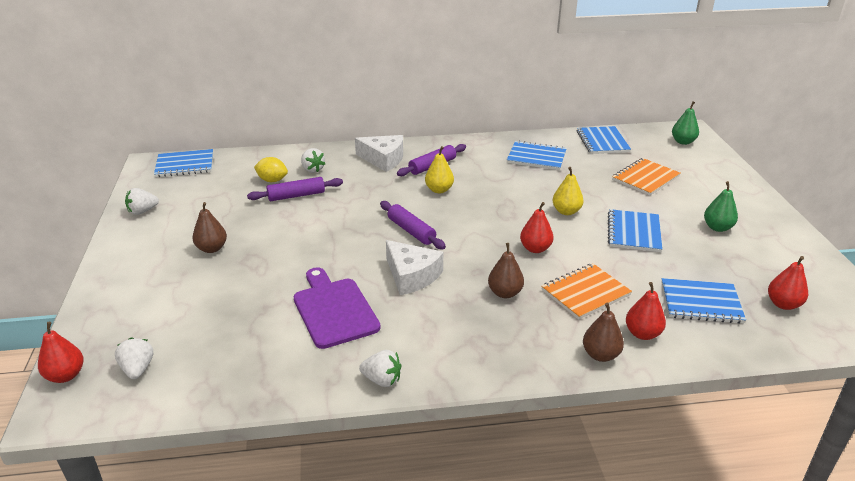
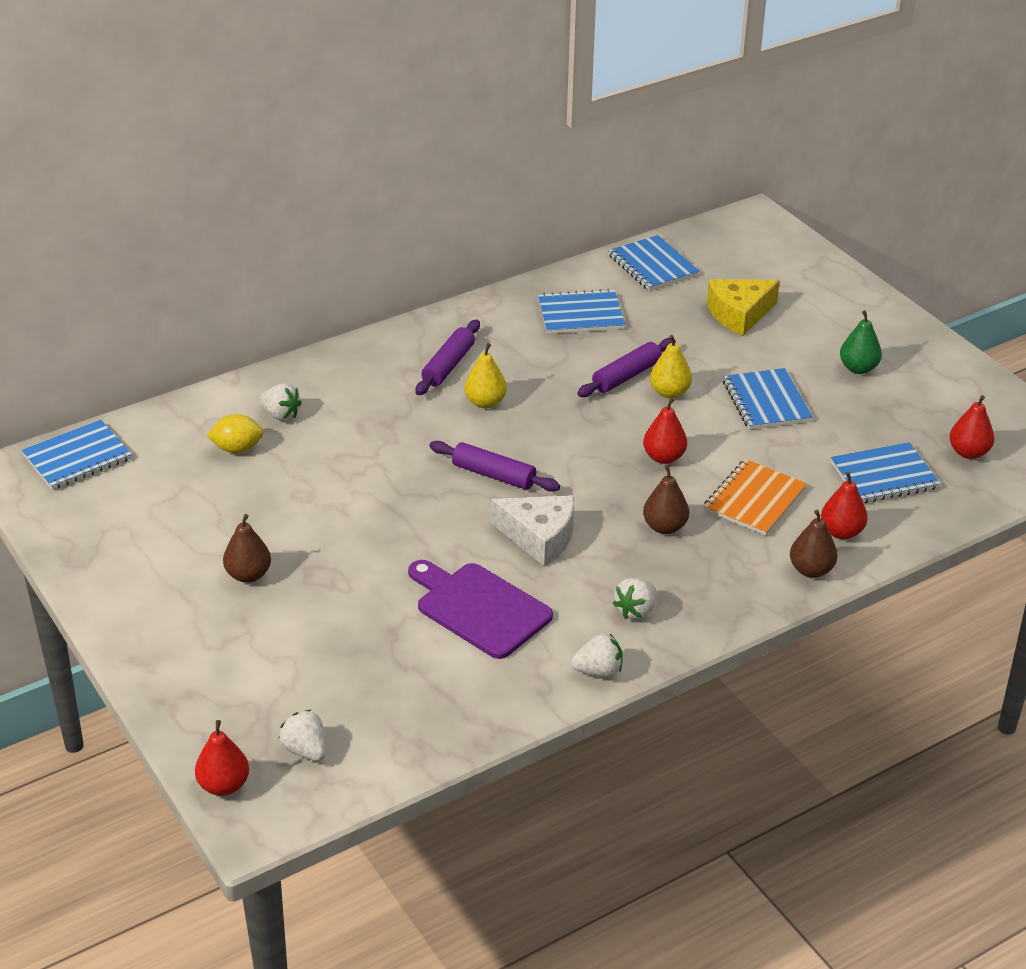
camera: 25 degrees left, 5 degrees up
(142, 211) = (91, 549): white strawberry -> white strawberry (635, 611)
(296, 196) = (294, 464): purple rolling pin -> purple rolling pin (626, 376)
(383, 159) = (370, 371): white cheese -> none
(645, 178) = (739, 314): orange notebook -> yellow cheese
(683, 142) = (757, 240): green pear -> none

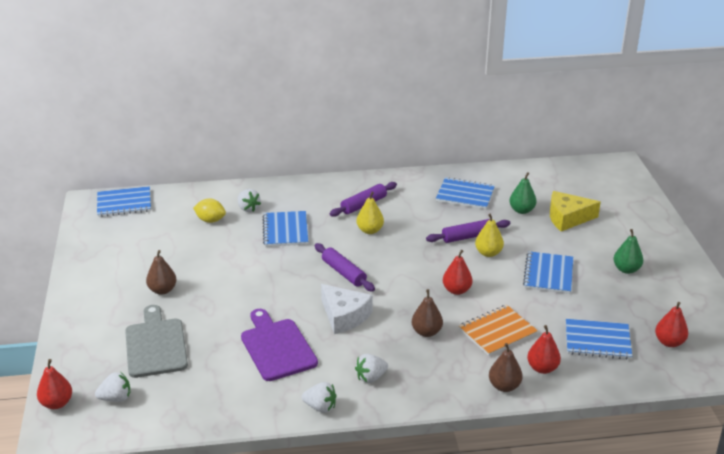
camera: 25 degrees right, 5 degrees down
(303, 658) = (155, 345): none -> grey cutting board
(305, 750) = (116, 398): white strawberry -> white strawberry turned 90 degrees clockwise
(653, 265) = (531, 177): blue notebook -> blue notebook (285, 230)
(672, 318) = (521, 210): none -> green pear

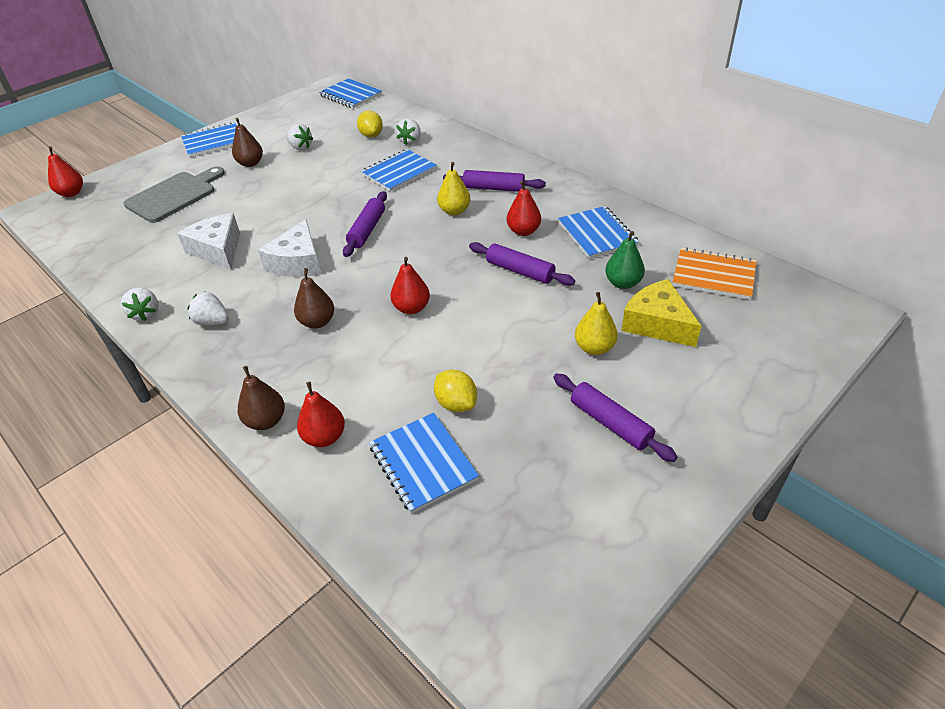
camera: 55 degrees right, 10 degrees up
(116, 398) = (93, 212): white strawberry -> white strawberry (300, 147)
(277, 347) = (218, 250): purple cutting board -> white cheese
(488, 253) = (506, 298): yellow pear -> yellow pear (594, 348)
(497, 332) = (364, 371): orange notebook -> orange notebook (713, 275)
(548, 274) = (519, 360): blue notebook -> blue notebook (213, 142)
(562, 310) = (456, 404): none -> yellow lemon
(626, 269) = (610, 423): green pear -> purple rolling pin
(669, 342) = (487, 540): red pear -> red pear (523, 231)

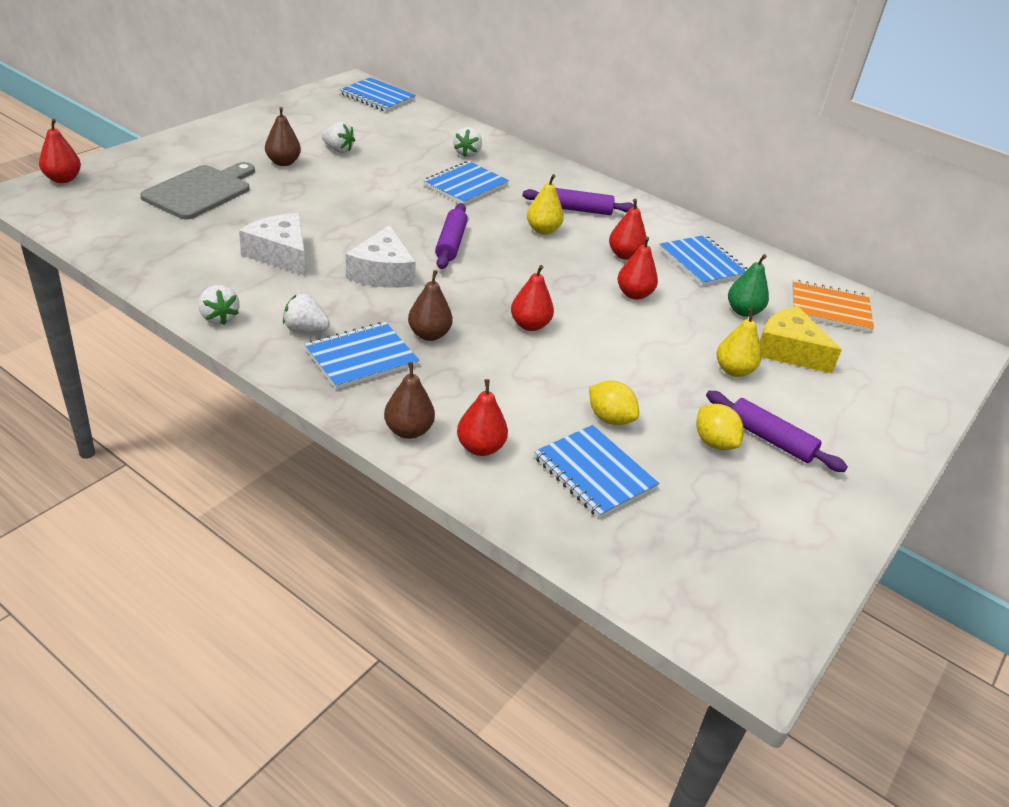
camera: 15 degrees left, 5 degrees down
(213, 142) = (226, 134): blue notebook -> blue notebook (361, 357)
(371, 135) = (419, 143): yellow lemon -> yellow lemon (714, 442)
(520, 271) = (634, 294): purple rolling pin -> red pear

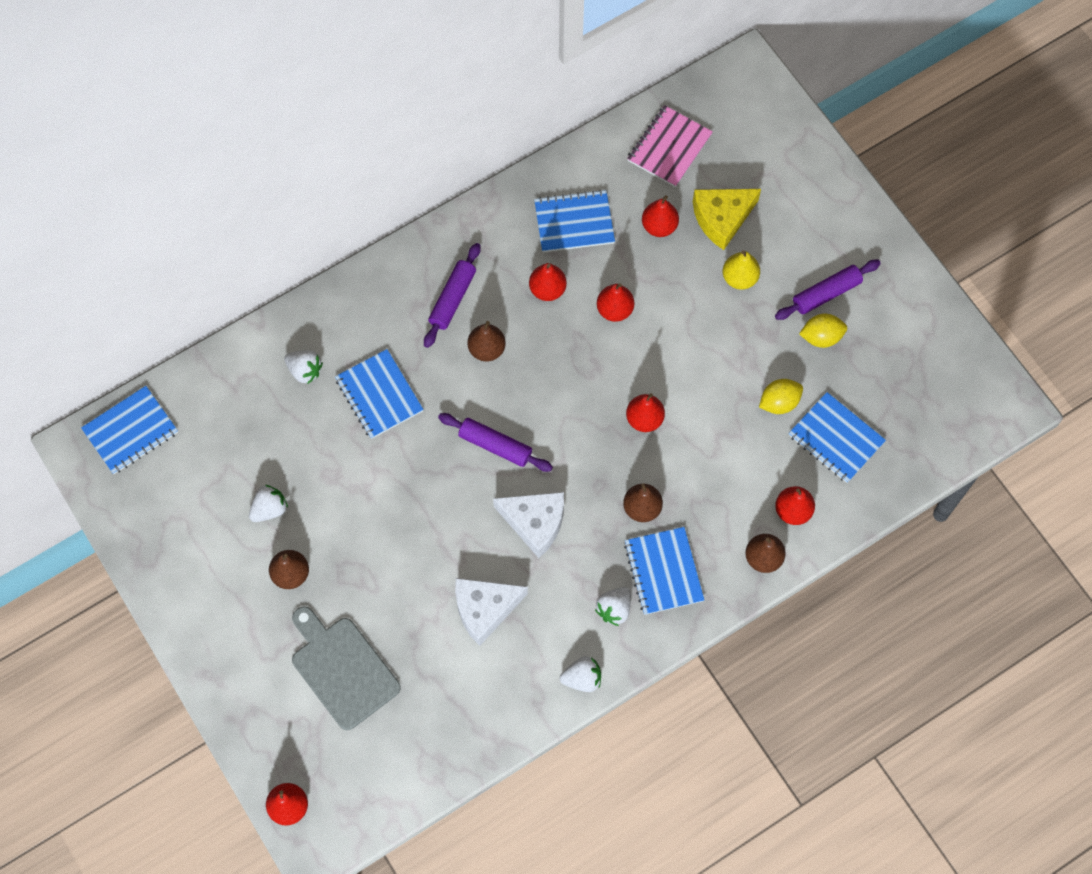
camera: 65 degrees left, 30 degrees up
(543, 230) = (487, 349): yellow pear -> brown pear
(594, 473) = (836, 438): blue notebook -> blue notebook turned 60 degrees clockwise
(743, 311) = (659, 226): green pear -> red pear
(830, 308) = (669, 148): orange notebook -> pink notebook

